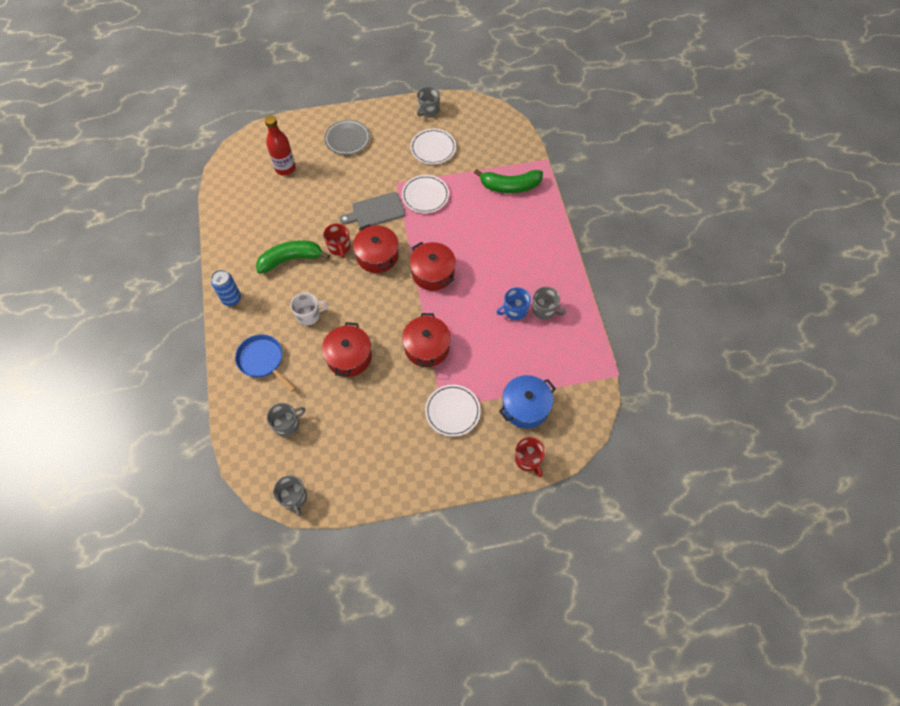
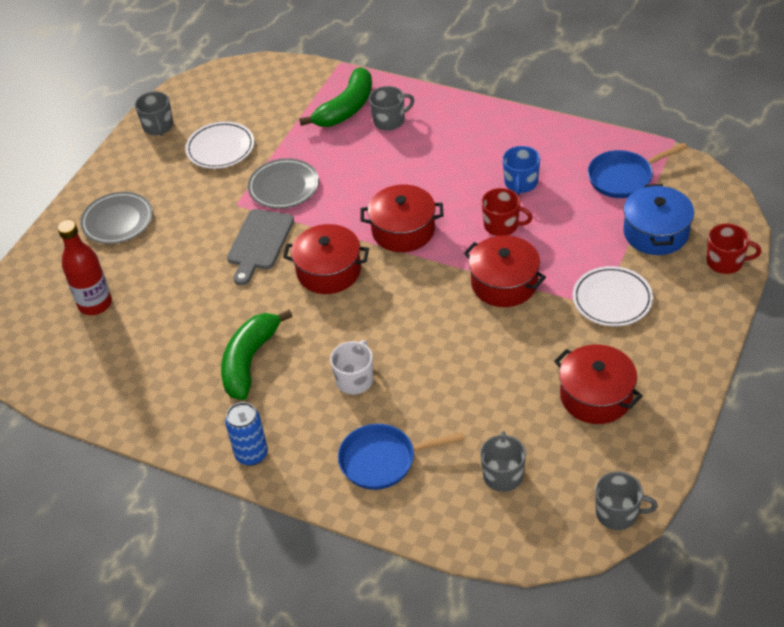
camera: 50 degrees left, 15 degrees down
(339, 247) = (279, 303): red mug -> red mug (502, 225)
(349, 357) = (454, 365): red pot -> red pot (596, 396)
(425, 196) = (283, 187): white plate -> grey plate
(544, 310) = (542, 158): grey mug -> grey mug (390, 120)
(561, 364) = (624, 177): none -> blue pan

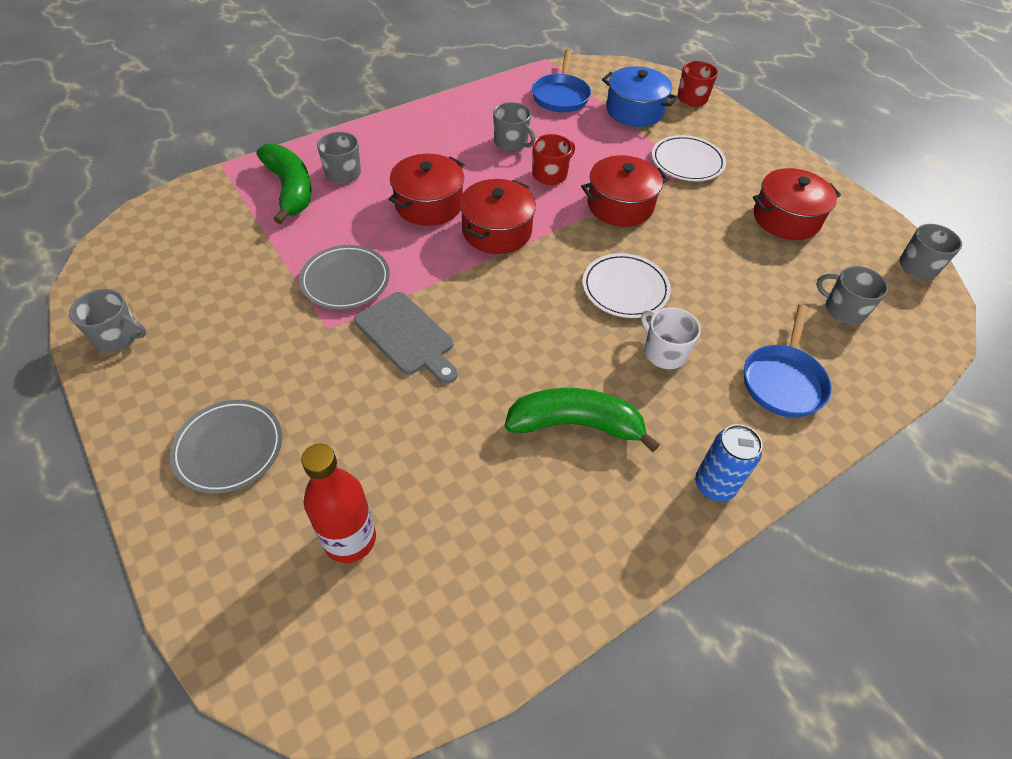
camera: 65 degrees left, 5 degrees up
(220, 148) = (226, 301): white plate -> white plate (625, 289)
(249, 361) = (575, 424): green banana -> green banana turned 135 degrees clockwise
(329, 271) = (500, 303): red pot -> red pot (429, 204)
(521, 183) = (511, 143): blue mug -> grey mug

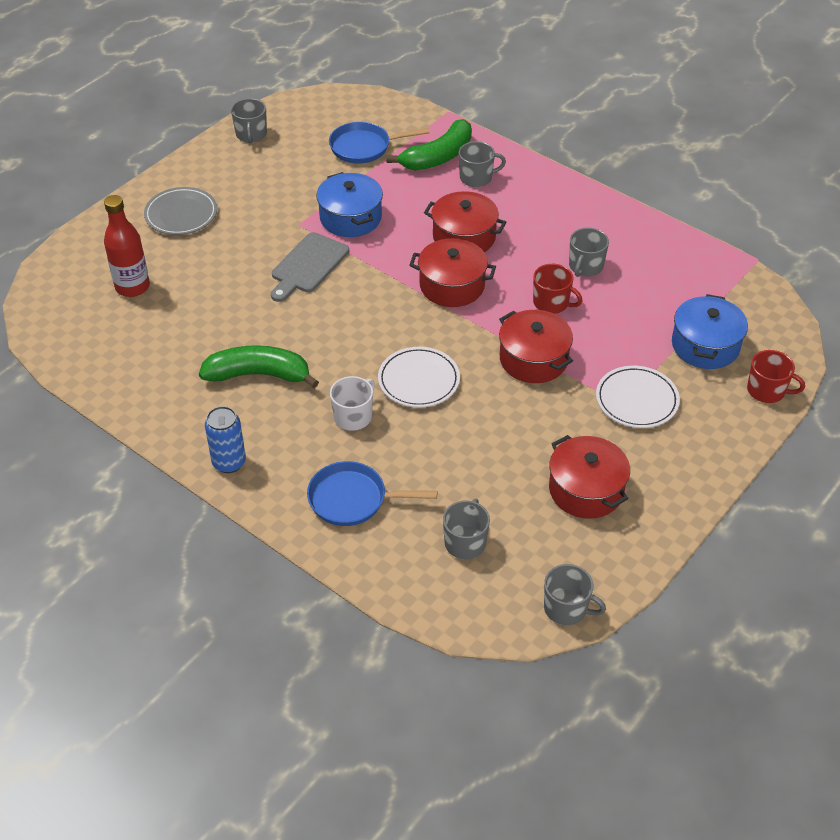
camera: 75 degrees right, 5 degrees down
(345, 280) = (350, 218): grey plate -> blue pot
(560, 96) = (692, 284): blue pan -> blue pan (364, 147)
(575, 424) = (258, 375): green banana -> green banana turned 75 degrees counterclockwise

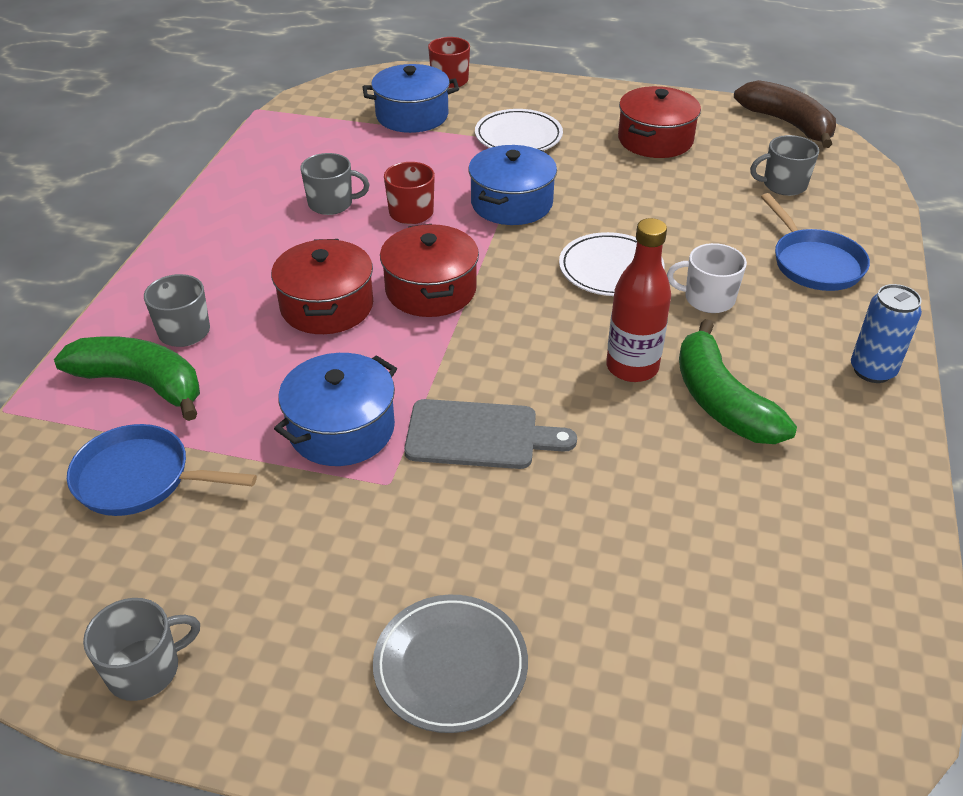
camera: 115 degrees left, 5 degrees down
(132, 287) = (679, 639): red bottle -> red bottle (632, 367)
(364, 147) = (140, 479): blue pan -> blue pan turned 135 degrees clockwise
(533, 359) = (511, 203): red pot -> blue pot
(566, 608) = (787, 124): grey mug -> brown banana

